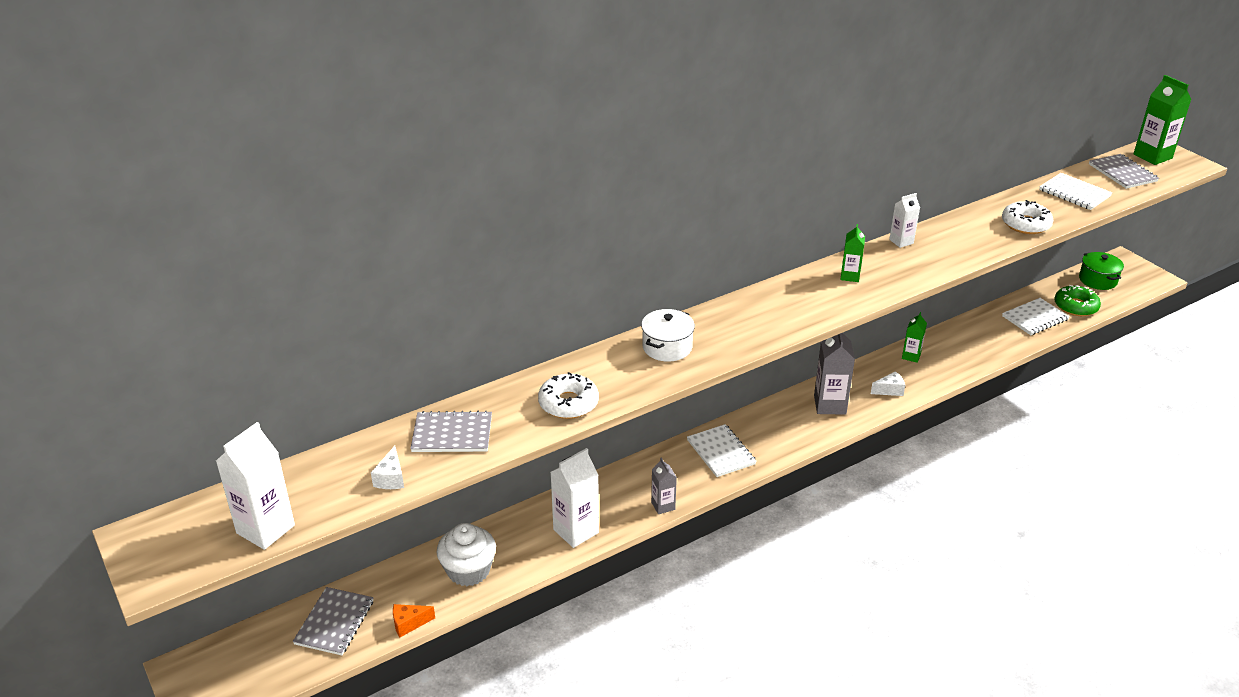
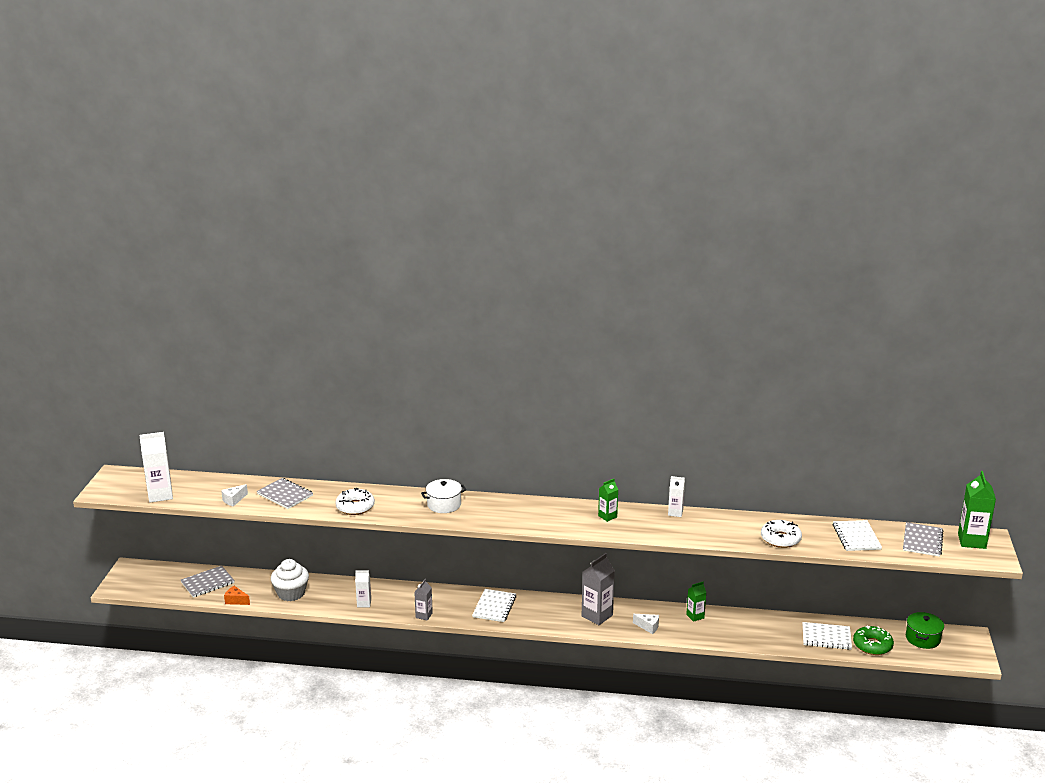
camera: 40 degrees right, 10 degrees down
(576, 531) = (364, 603): white carton -> white carton, size x0.58

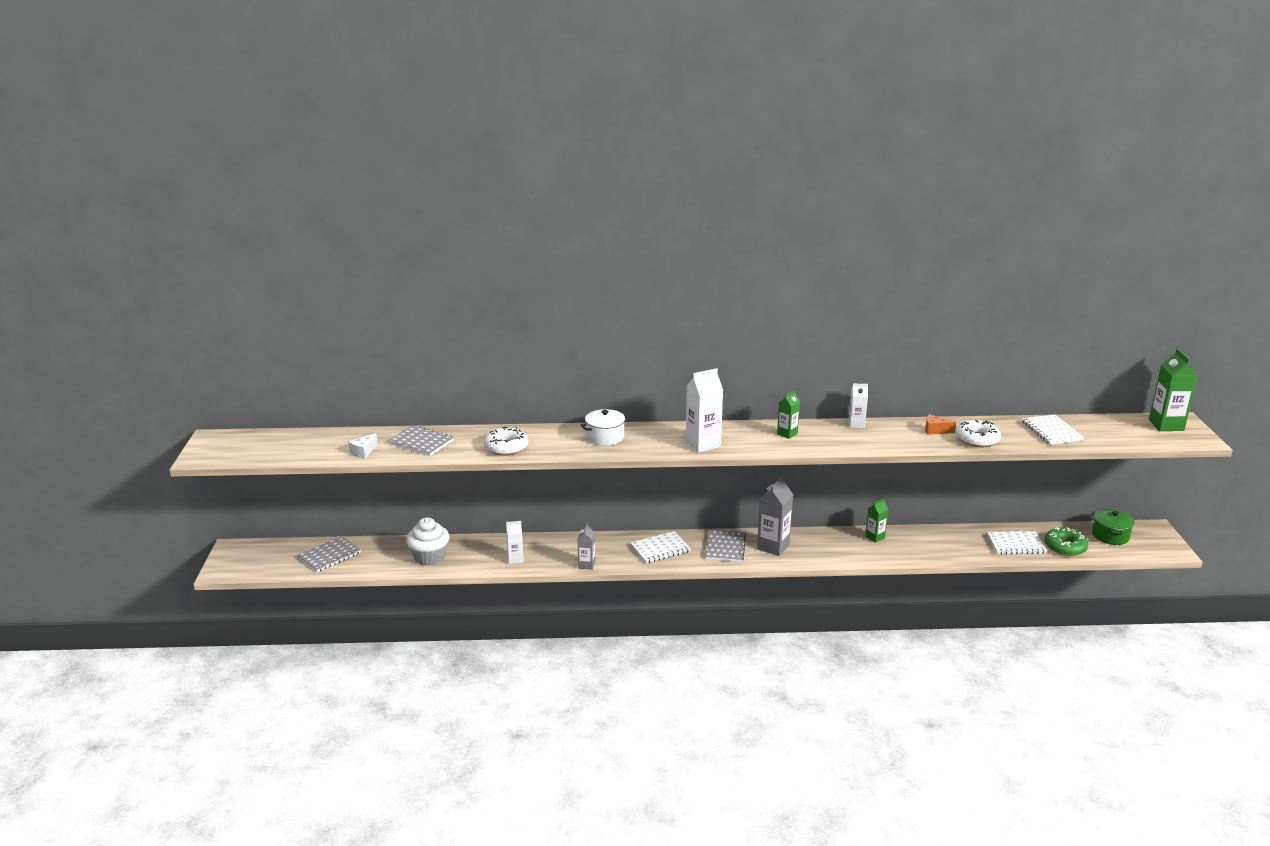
camera: 10 degrees left, 0 degrees up
(160, 495) = (274, 454): white carton -> white carton (703, 444)
(236, 601) = (368, 571): orange cheese -> orange cheese (935, 431)
(494, 607) = (660, 549): white notebook -> white notebook turned 60 degrees clockwise
(648, 627) = (831, 552): white cheese -> none
(922, 541) = (1118, 429): grey notebook -> grey notebook (725, 547)

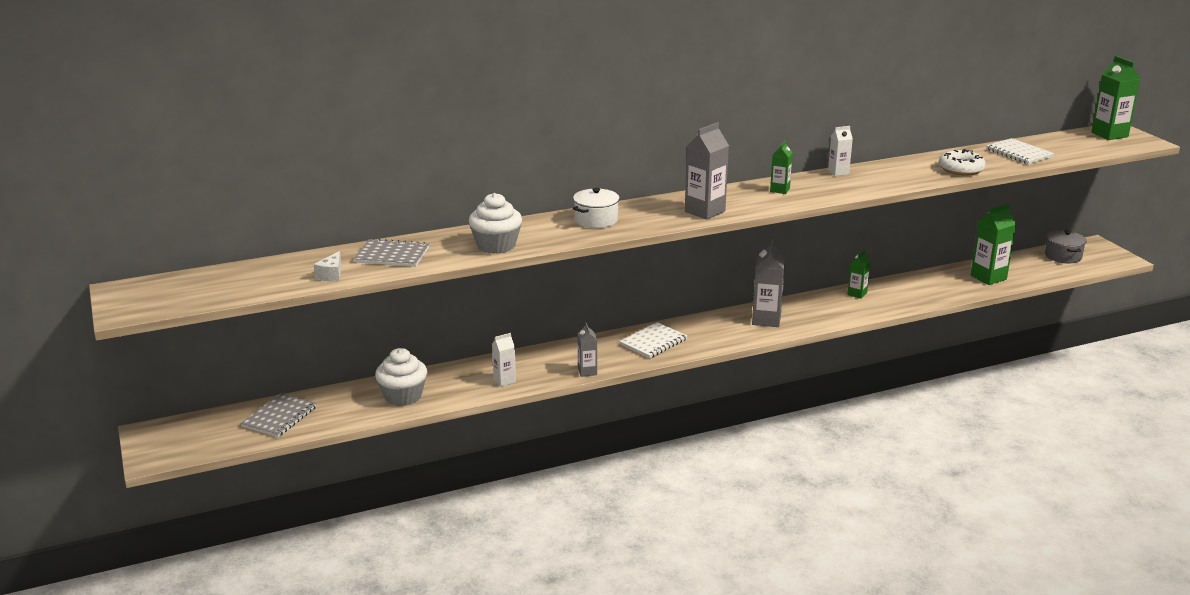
camera: 20 degrees left, 0 degrees up
(506, 447) = (496, 245): white donut -> white cupcake
(703, 444) = (705, 211): white carton -> grey carton
(725, 547) = (719, 329): grey notebook -> none
(935, 431) = (916, 167): orange cheese -> none
(1016, 544) = (988, 277): white notebook -> green carton
(1065, 547) = (1032, 272): green donut -> none
(1110, 536) = (1063, 256): green pot -> grey pot

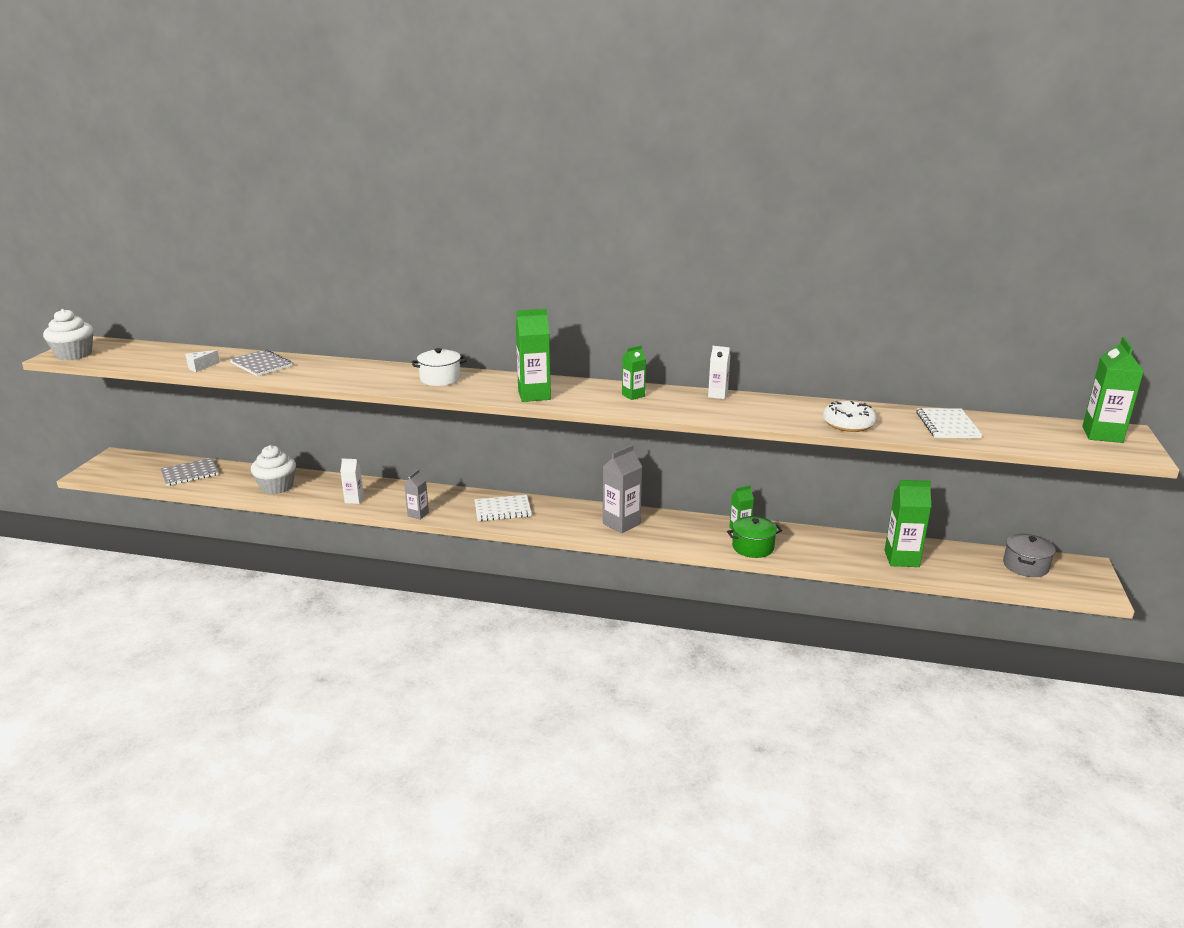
camera: 35 degrees right, 0 degrees up
(496, 245) = (335, 377): white cupcake -> white cupcake (74, 354)
(705, 211) = (534, 395): grey carton -> green carton
(885, 304) = (753, 547): none -> green pot

